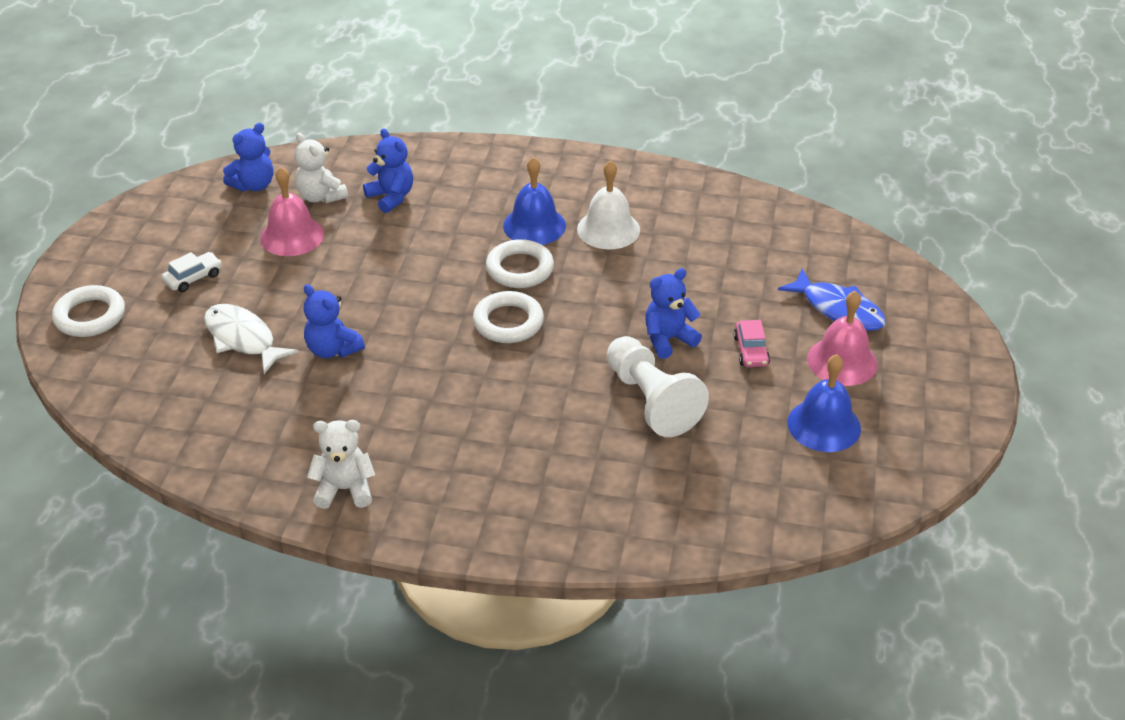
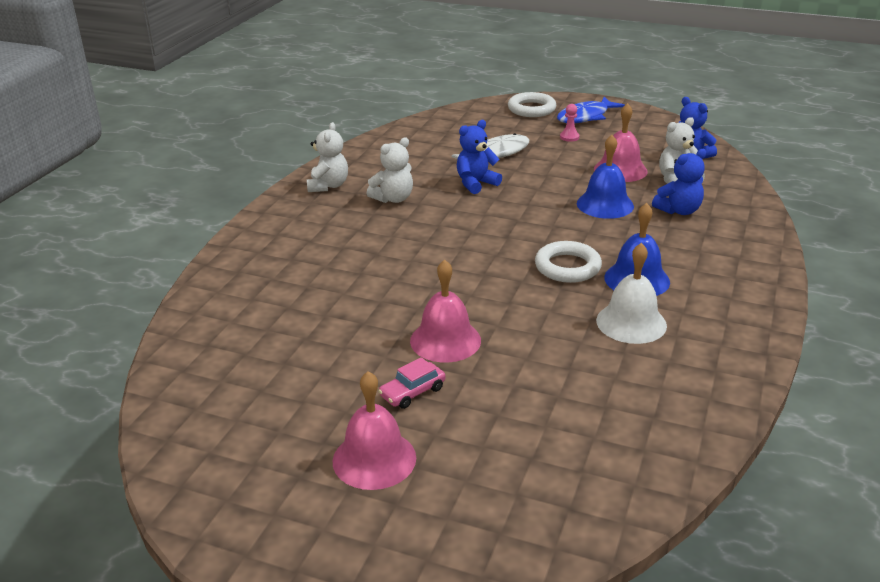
camera: 100 degrees right, 10 degrees down
(193, 278) = (569, 137): white car -> pink pawn
(379, 418) = (393, 199): none -> white teddy bear
(508, 322) = (491, 256): white ring -> none
(651, 400) = (363, 320): white pawn -> none
(668, 339) = (445, 340): blue teddy bear -> pink bell
(751, 351) = (412, 392): pink car -> pink car turned 45 degrees counterclockwise
(824, 425) = (282, 424): blue bell -> blue bell (605, 204)
(838, 309) = (466, 475): blue fish -> blue fish (585, 117)

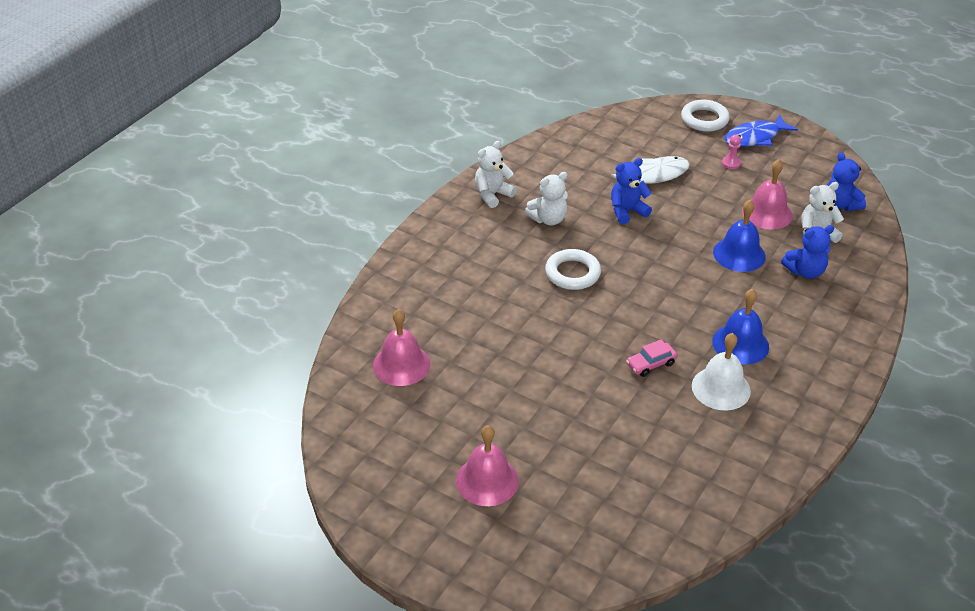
camera: 10 degrees right, 10 degrees up
(328, 186) = (492, 195): white teddy bear -> white teddy bear turned 150 degrees counterclockwise
(412, 392) = (526, 426): pink car -> pink car (651, 364)
(445, 340) = (562, 381): pink bell -> pink bell (401, 364)
(567, 267) = (684, 321): white ring -> white ring (572, 273)

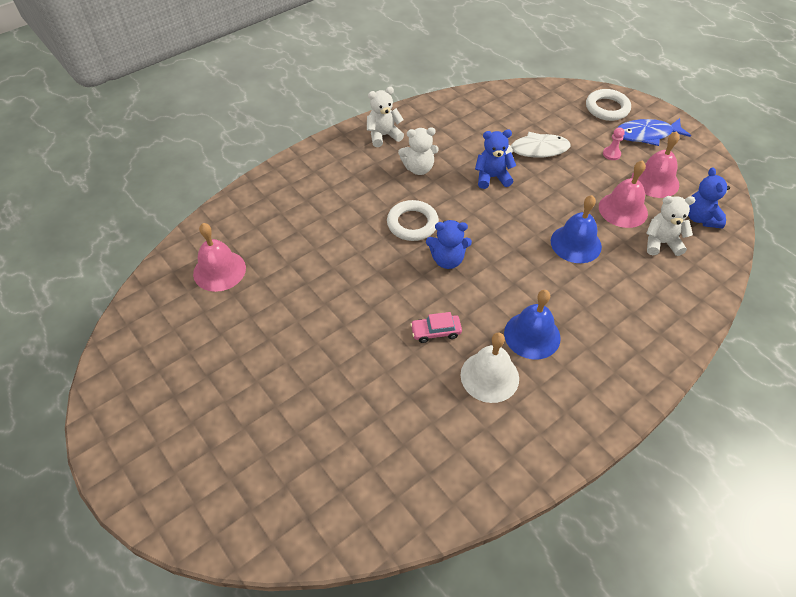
camera: 20 degrees right, 10 degrees up
(487, 480) = (225, 406): pink bell -> pink bell (655, 181)
(805, 271) = (632, 277): blue teddy bear -> blue teddy bear (447, 260)

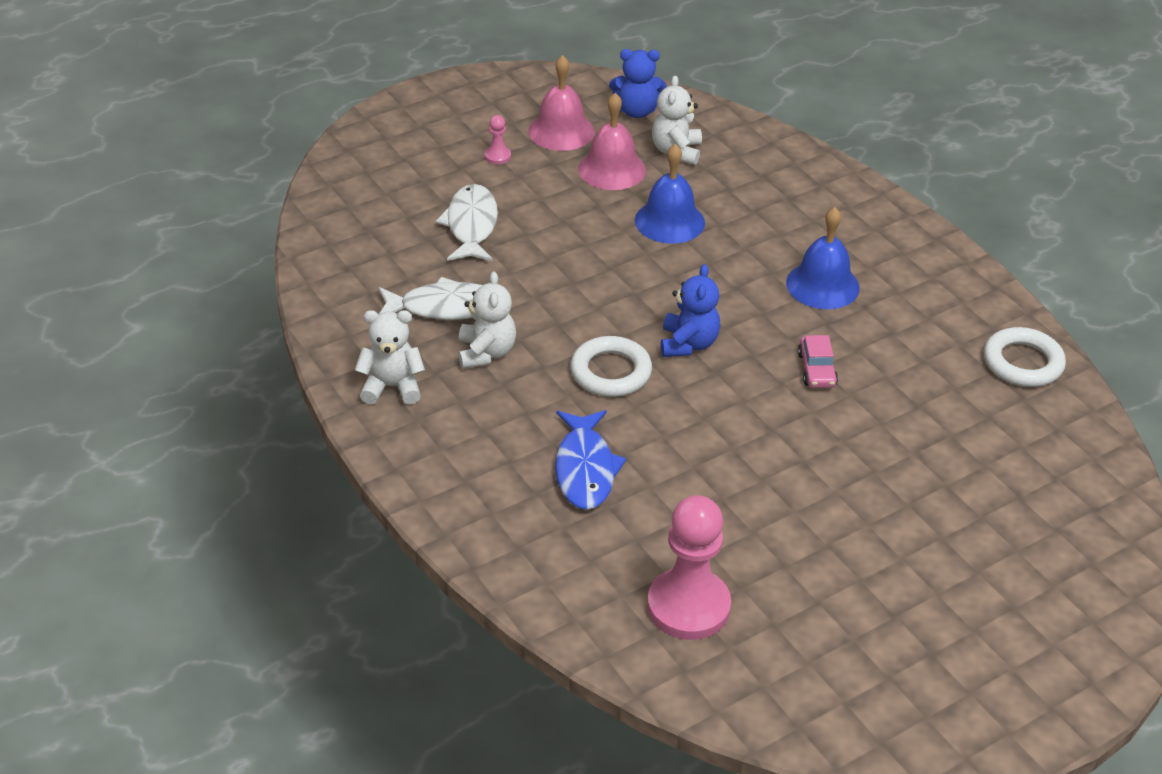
camera: 85 degrees left, 10 degrees down
(219, 270) = (688, 606): pink bell -> pink pawn
(383, 135) = (392, 386): white teddy bear -> white teddy bear turned 105 degrees clockwise
(454, 147) = (445, 307): none -> white fish
(489, 376) = (886, 330): white bell -> none
(492, 177) = (523, 277): blue teddy bear -> none
(607, 108) = (392, 140): white ring -> white ring (1022, 363)
(646, 135) = (464, 117): blue fish -> blue fish (585, 469)

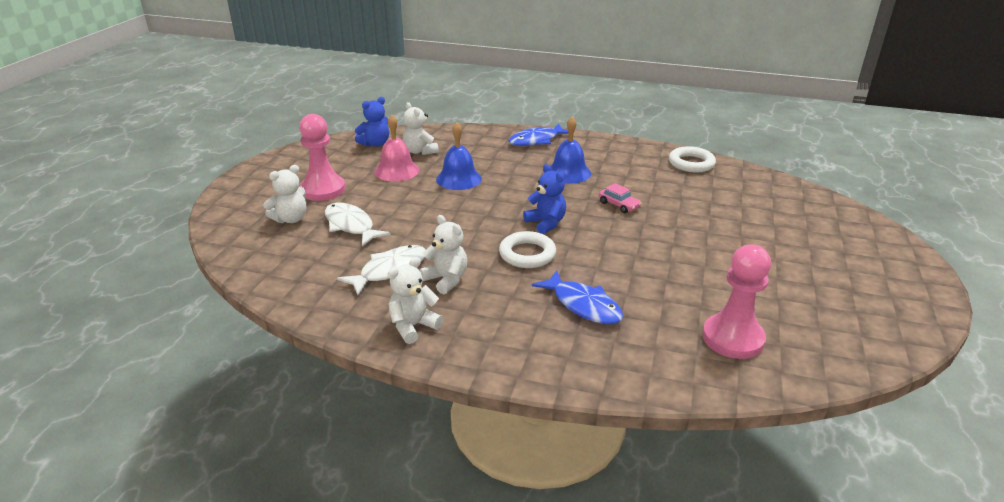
camera: 40 degrees left, 10 degrees down
(421, 182) = (291, 219): none -> white teddy bear
(497, 156) = (323, 190): pink pawn -> pink pawn, size x2.38
(561, 131) = (345, 166): pink bell -> none
(853, 209) = (536, 140): none -> blue fish

